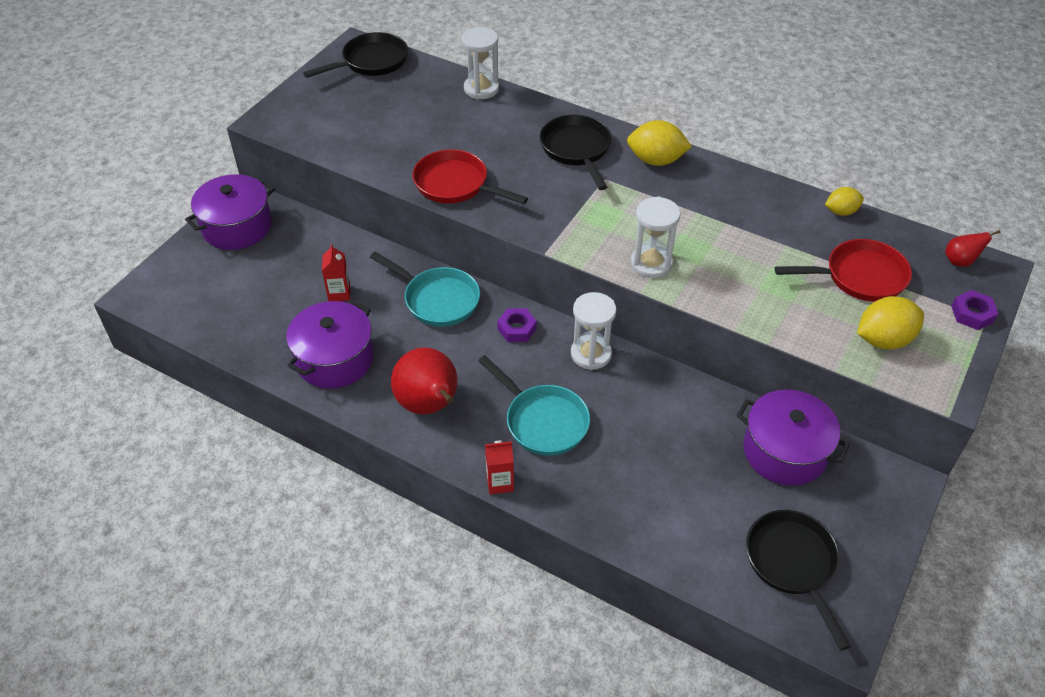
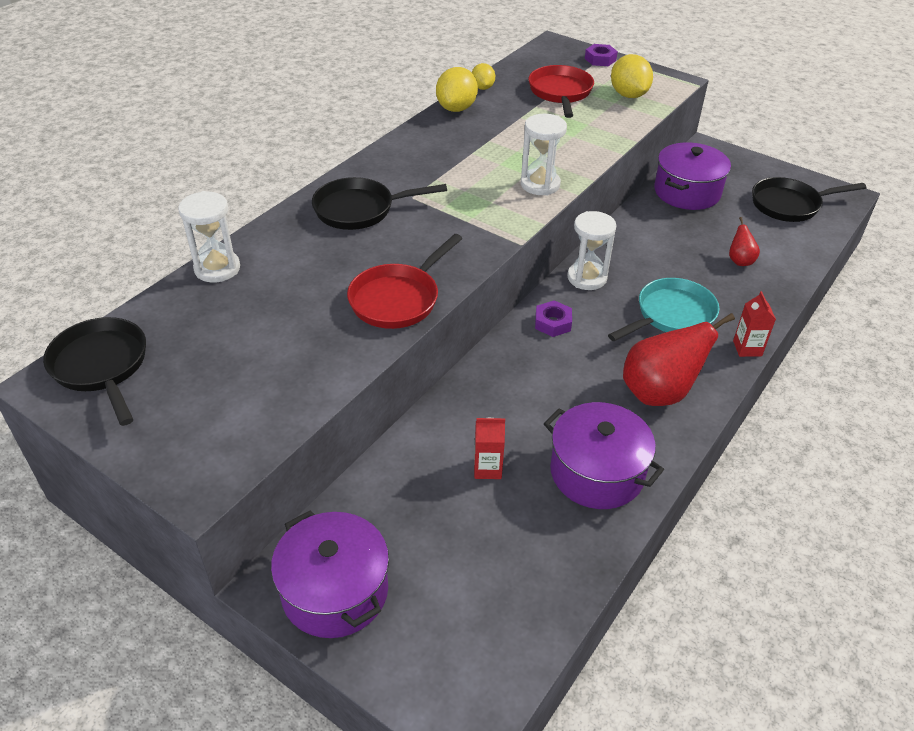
camera: 85 degrees left, 5 degrees down
(437, 299) = (505, 380): turquoise pan -> none
(656, 160) = (391, 165): yellow lemon -> yellow lemon (456, 108)
(960, 261) = (545, 53): red pear -> red pear (739, 261)

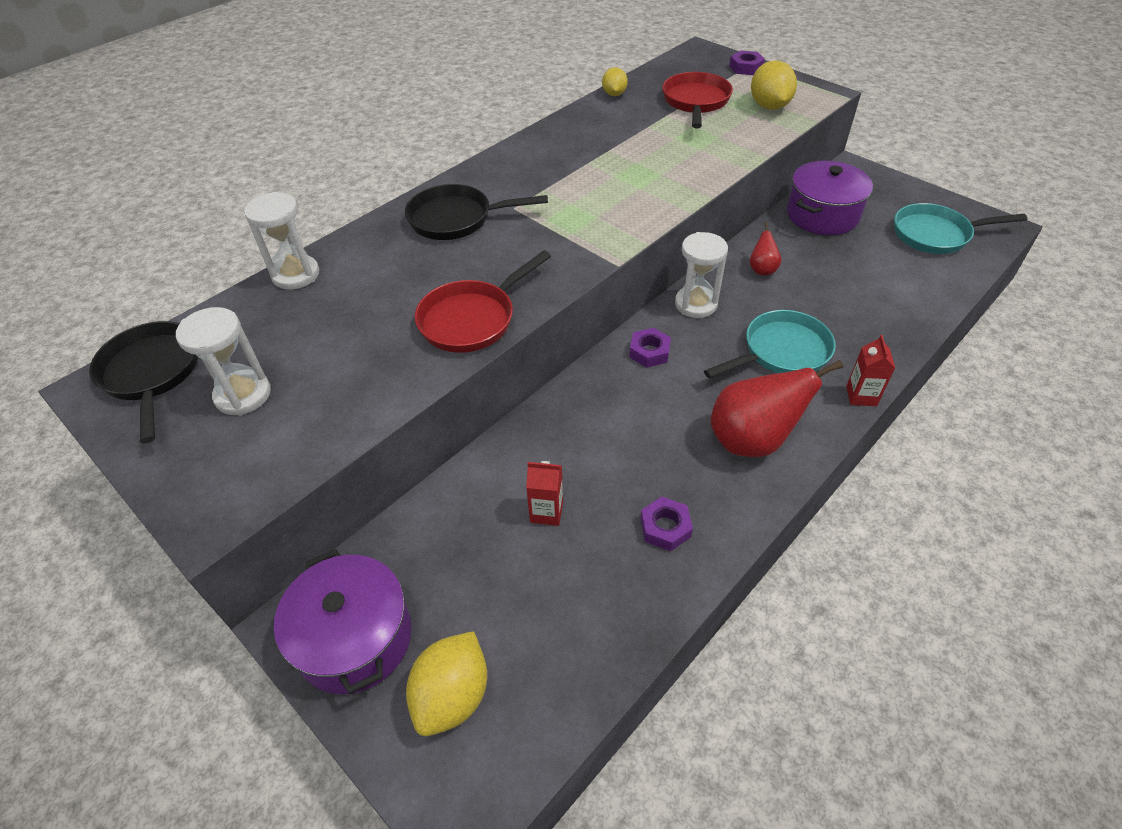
camera: 10 degrees right, 5 degrees up
(456, 108) = (582, 115): yellow lemon -> yellow lemon (452, 695)
(540, 184) = (652, 200): white hourglass -> white hourglass (243, 395)
(597, 472) = (665, 527): purple pot -> purple nut
(739, 261) = (869, 295): red pear -> red pear (762, 269)
(789, 205) = (936, 235): black pan -> turquoise pan

